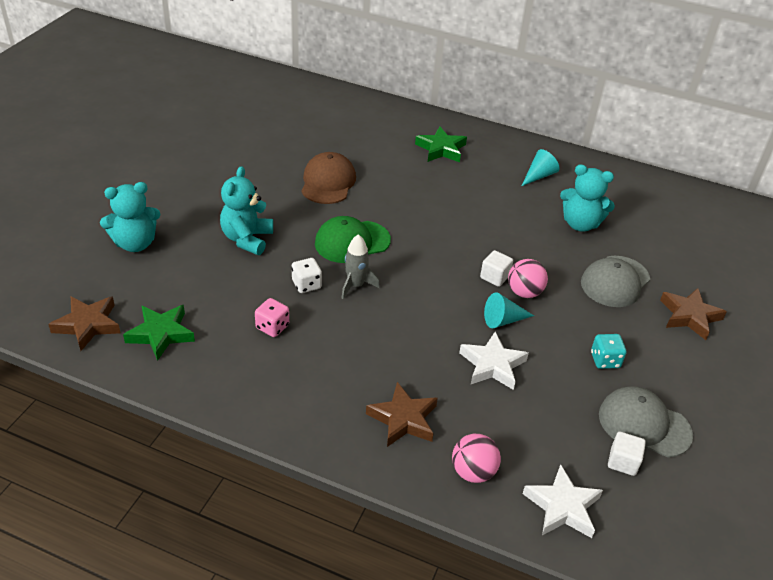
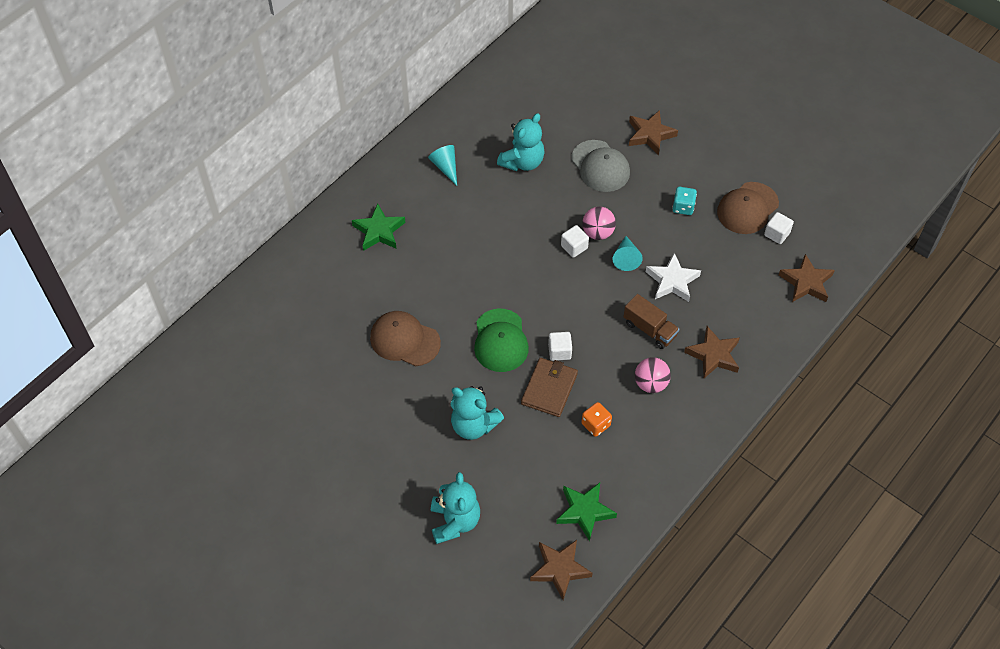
camera: 70 degrees left, 15 degrees up
(272, 327) = (596, 425): pink dice -> orange dice
(306, 285) = (549, 389): white dice -> brown wallet
(356, 285) = (559, 351): grey rocket -> white cube
(415, 354) = (649, 329): none -> brown truck
(473, 472) = (769, 325): pink ball -> pink ball (650, 384)
(562, 507) = (806, 282): white star -> brown star
(644, 424) = (747, 208): grey cap -> brown cap

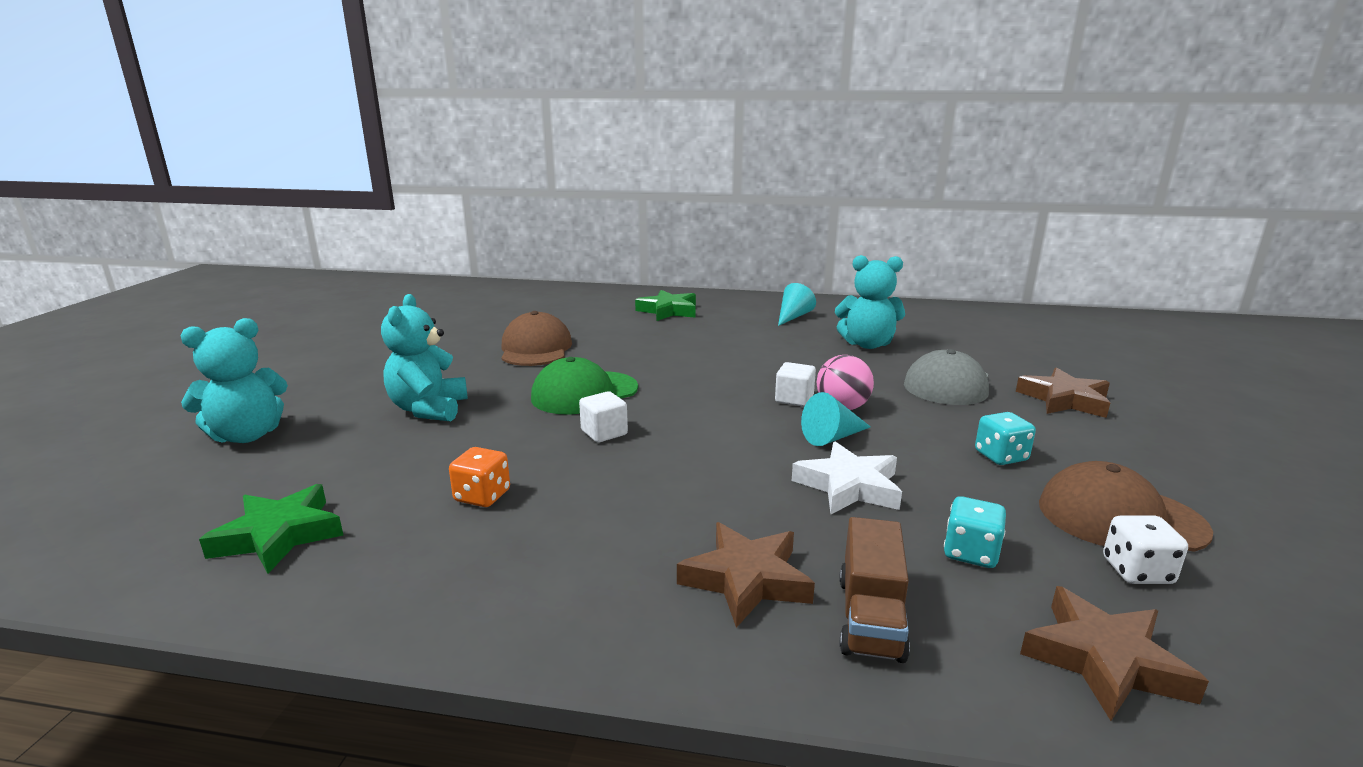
camera: 60 degrees right, 35 degrees down
(549, 389) = (529, 442): brown wallet -> none
(560, 569) = (135, 544): brown star -> none
(649, 329) = (725, 492): brown truck -> brown truck (870, 617)
(650, 384) = (611, 525): pink ball -> none
(739, 274) = (970, 553): none -> turquoise dice
(777, 234) = (1137, 571): white cube -> white dice

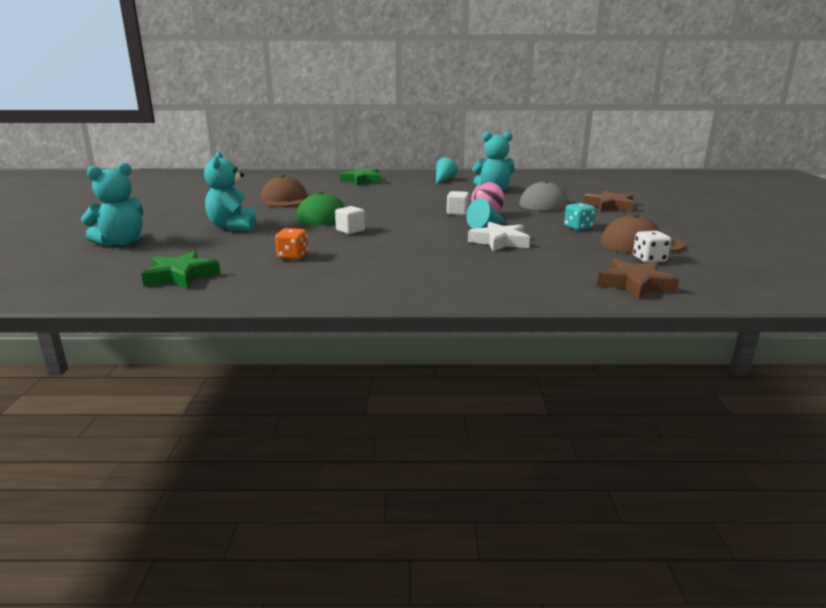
camera: 10 degrees left, 0 degrees up
(746, 579) = (457, 274): brown star -> none
(870, 617) = (523, 280): brown truck -> none
(970, 553) = (568, 259): turquoise dice -> none

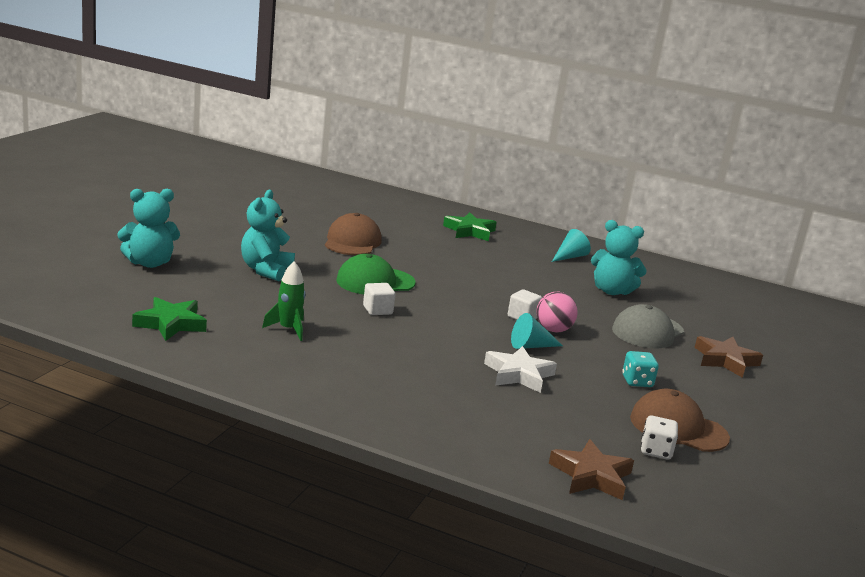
camera: 20 degrees right, 0 degrees up
(293, 256) = (288, 329): orange dice -> green rocket

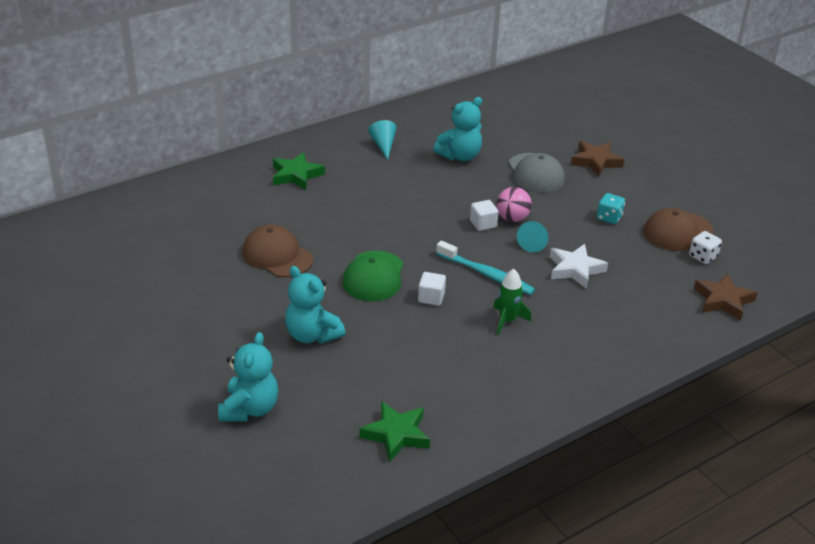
camera: 55 degrees left, 15 degrees up
(288, 329) = (442, 364): green rocket -> green rocket (507, 321)
(446, 330) = (486, 274): none -> turquoise toothbrush

